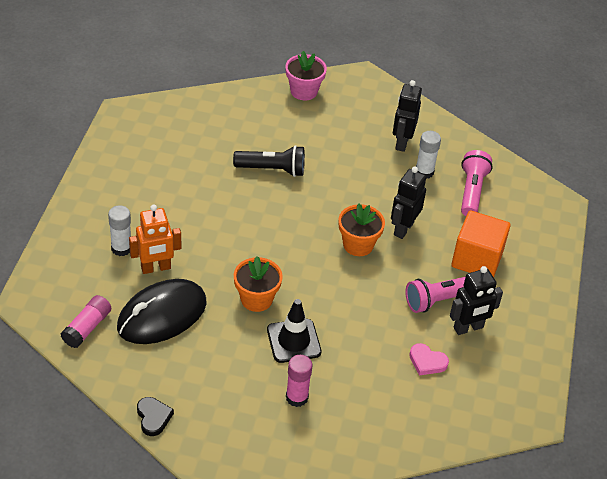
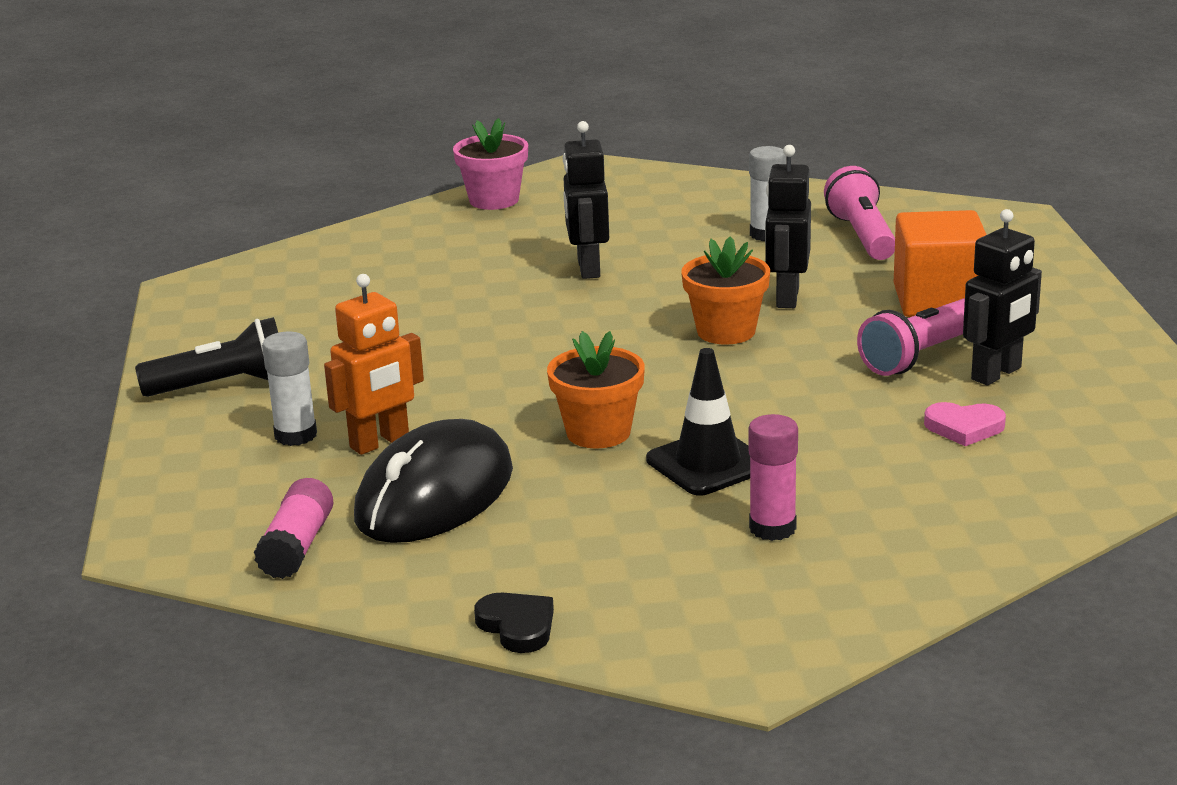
camera: 15 degrees left, 20 degrees down
(272, 169) = (507, 288): black flashlight -> black flashlight (223, 385)
(402, 142) = (703, 214): black robot -> black robot (588, 269)

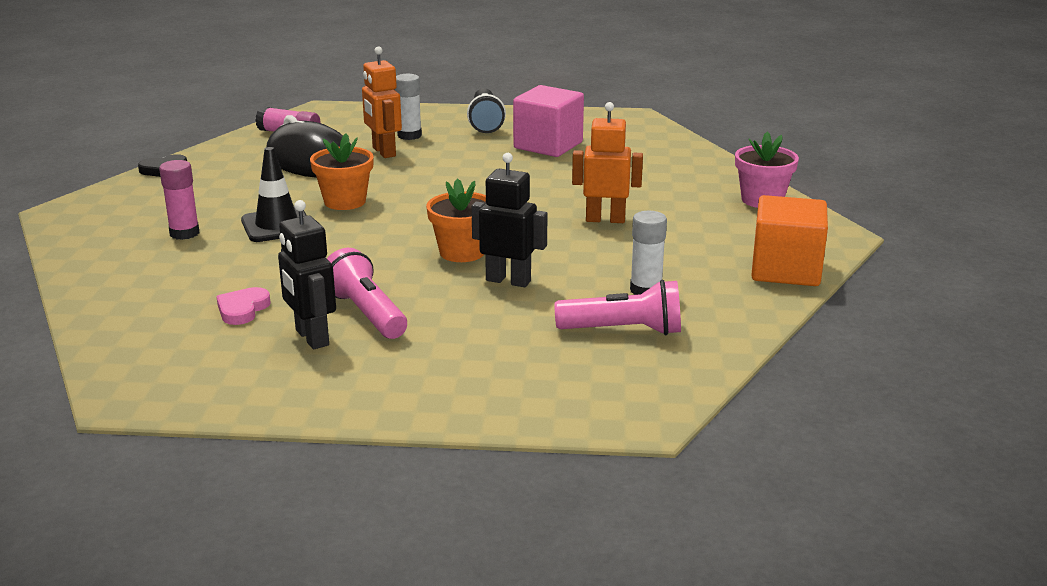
camera: 100 degrees right, 0 degrees up
(326, 328) = (548, 145): none -> pink cube
(588, 269) = (605, 219): black robot -> orange robot
(938, 300) = (463, 340): orange cube -> orange cube (785, 270)

